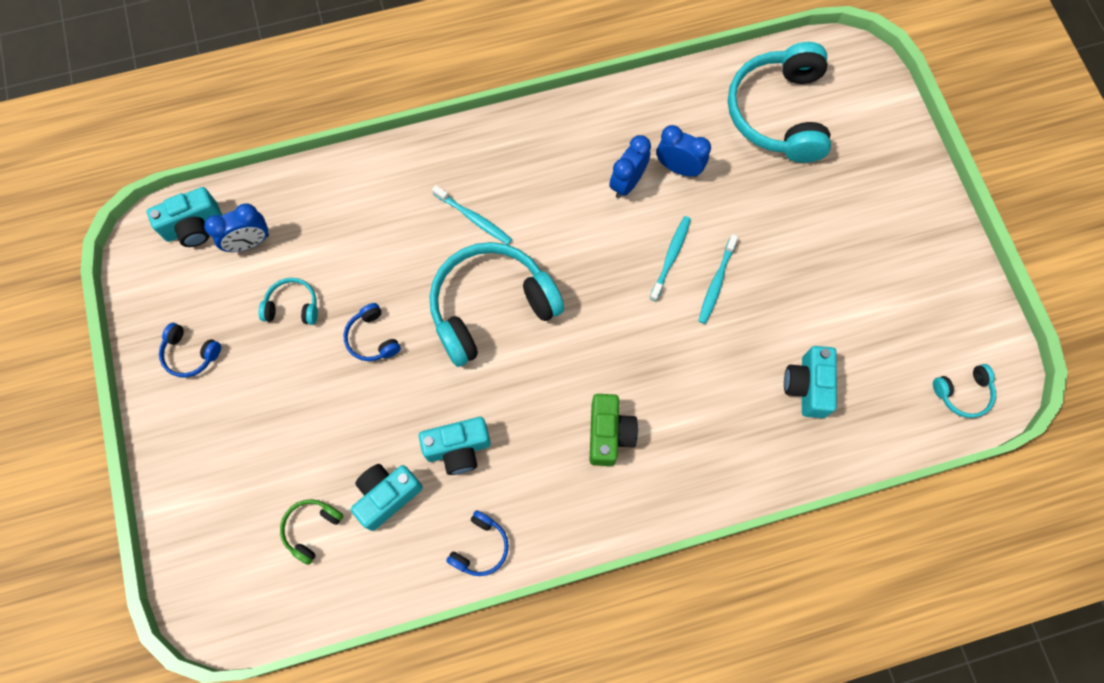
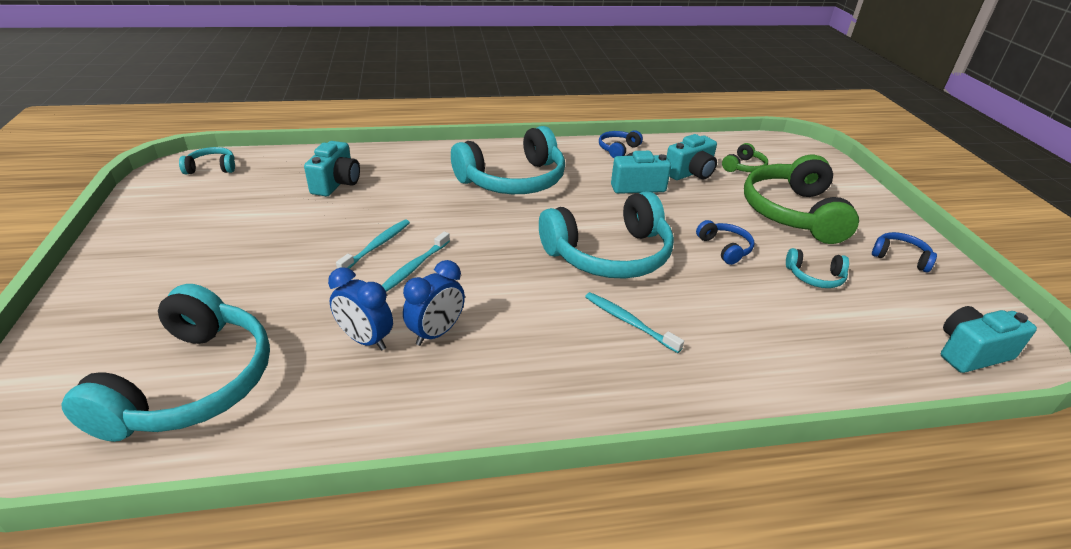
camera: 175 degrees left, 35 degrees down
(249, 243) = (892, 331): blue clock -> none
(278, 422) = (793, 213): none -> green headphones
(609, 434) = (513, 180): green camera -> turquoise headphones

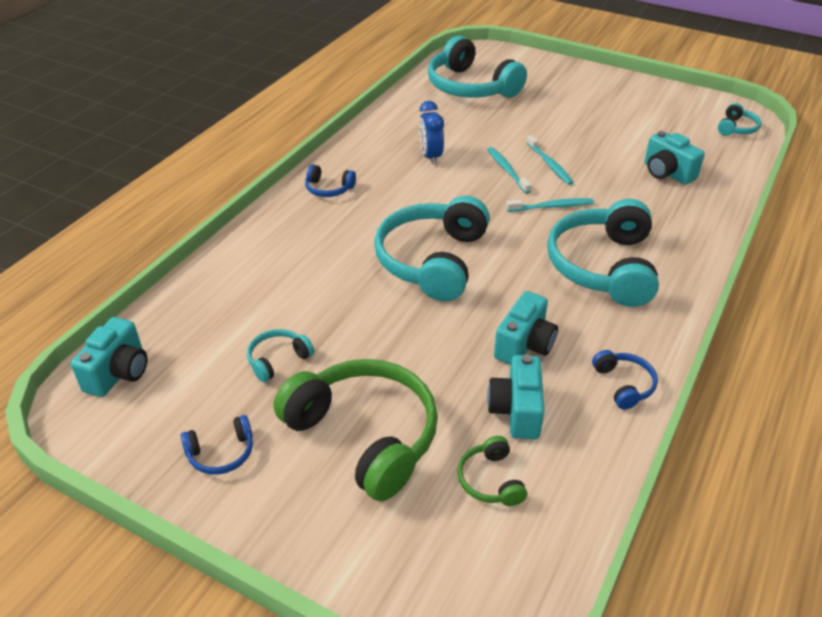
camera: 130 degrees right, 5 degrees up
(365, 340) = (451, 134): blue clock -> none
(628, 322) = (355, 228): turquoise toothbrush -> turquoise toothbrush (552, 207)
(724, 248) = (370, 333): blue headphones -> blue headphones (328, 189)

